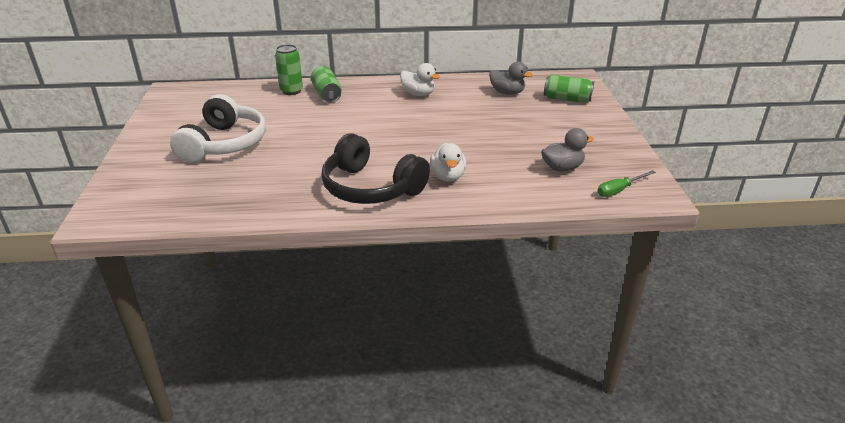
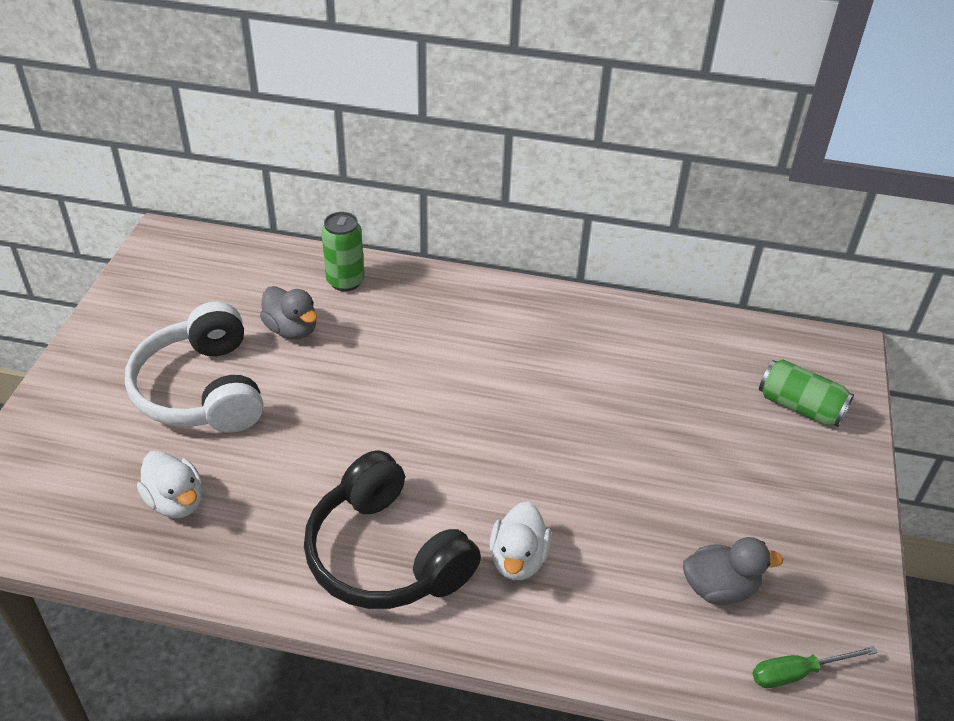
camera: 15 degrees right, 10 degrees up
(224, 144) = (202, 390): white headphones -> white headphones turned 135 degrees clockwise
(327, 94) = (397, 302): green can -> none
(418, 94) = (546, 334): white duck -> white duck (176, 501)
(507, 93) = (700, 365): grey duck -> grey duck (292, 329)

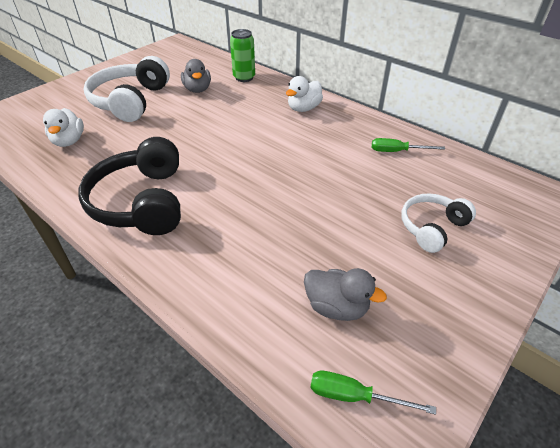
camera: 30 degrees right, 0 degrees up
(518, 559) = (213, 233): white duck -> white duck (304, 108)
(647, 346) = (397, 151): none -> green screwdriver
(751, 444) = (432, 227): none -> white headphones
(800, 407) = (488, 218): green can -> none

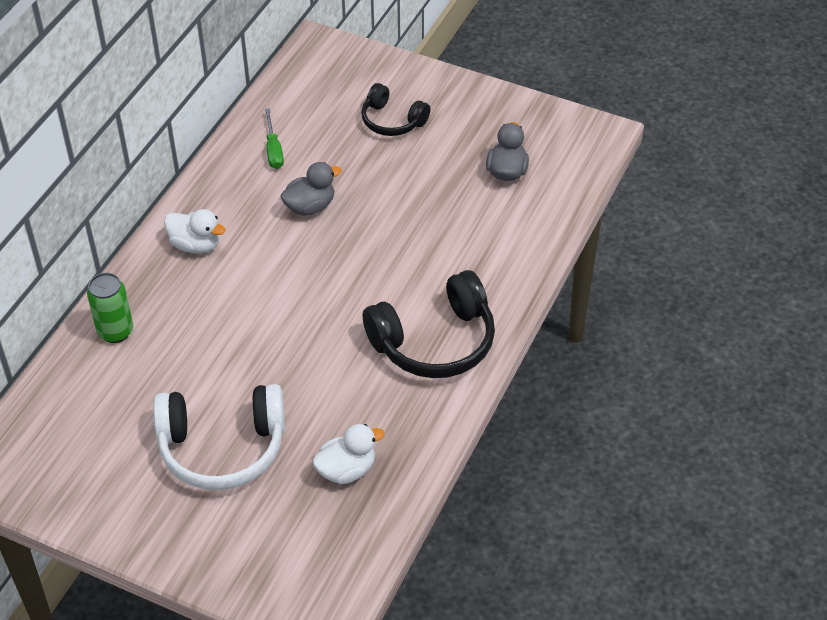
camera: 105 degrees left, 5 degrees up
(197, 89) = (167, 377): grey duck -> grey duck (310, 206)
(354, 396) = (575, 154): green screwdriver -> none
(432, 227) = (392, 121): white headphones -> black headphones

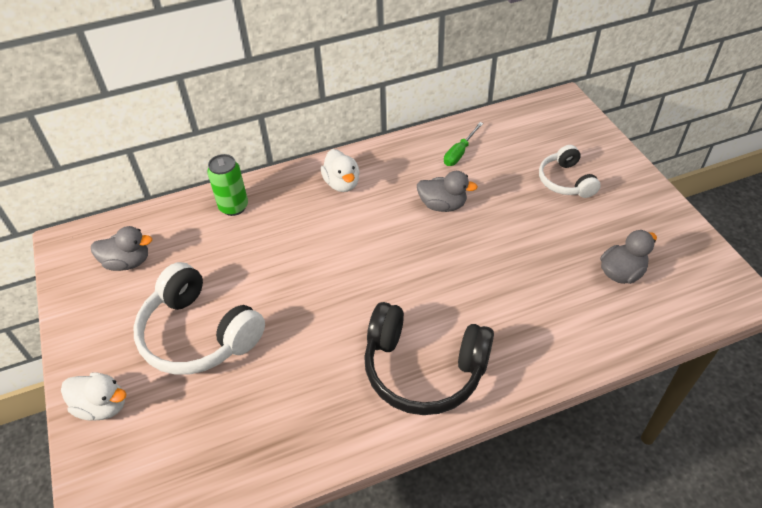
camera: 45 degrees right, 0 degrees up
(74, 444) = (128, 262): none -> grey duck
(347, 470) = (252, 421): white duck -> white duck (102, 406)
(392, 121) = (565, 181): black headphones -> white headphones

